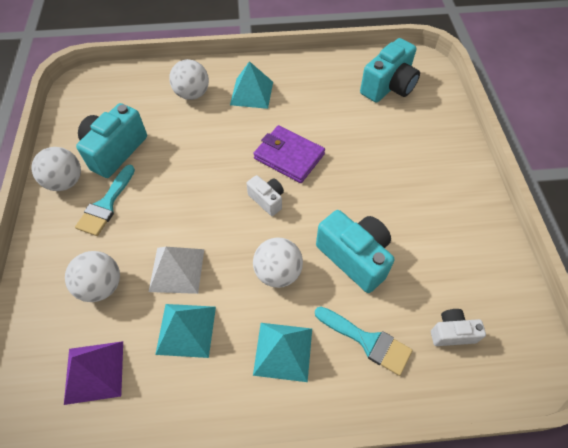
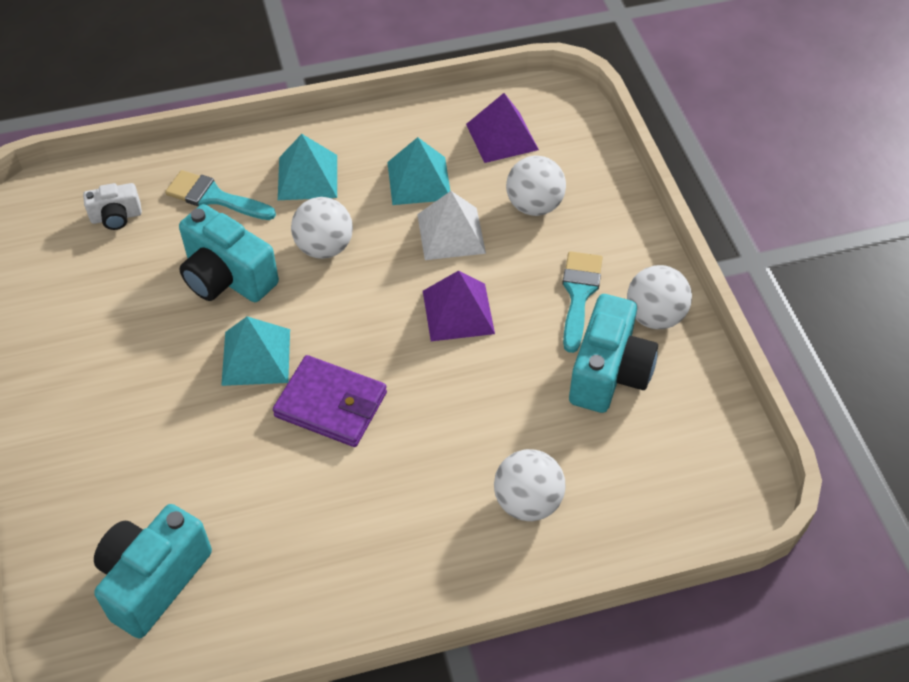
camera: 170 degrees right, 5 degrees down
(193, 204) = (458, 312): none -> purple pyramid
(251, 93) = (418, 522): turquoise pyramid -> turquoise pyramid (256, 357)
(267, 200) = (354, 333): white camera -> none

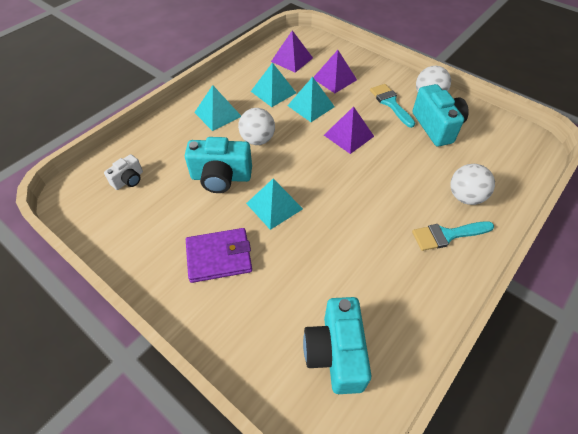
camera: 35 degrees left, 0 degrees up
(214, 197) = (177, 145): turquoise brush -> turquoise brush (447, 235)
(331, 404) = (334, 206): purple wallet -> purple wallet (219, 257)
(451, 233) = (310, 106): white pyramid -> turquoise pyramid
(534, 206) = (334, 79): white ball -> purple pyramid

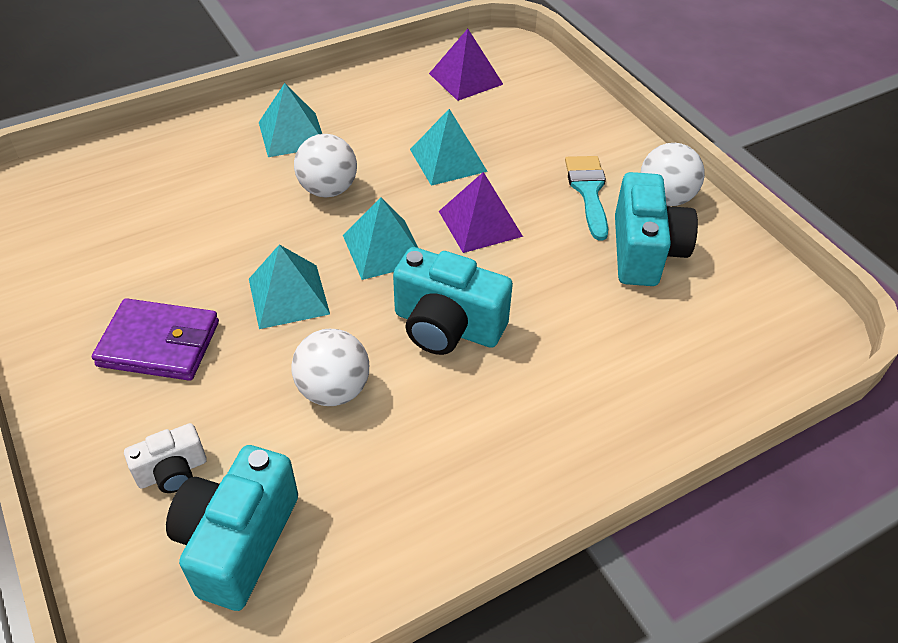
camera: 20 degrees right, 5 degrees down
(129, 180) = (103, 195): white camera -> white camera (172, 472)
(221, 177) = (236, 230): turquoise camera -> turquoise camera (447, 326)
(273, 92) = (401, 122): turquoise pyramid -> turquoise pyramid (383, 249)
(334, 79) = (517, 127): purple pyramid -> none
(447, 235) = (541, 430): turquoise brush -> none
(465, 197) = (616, 380): white ball -> white ball (333, 390)

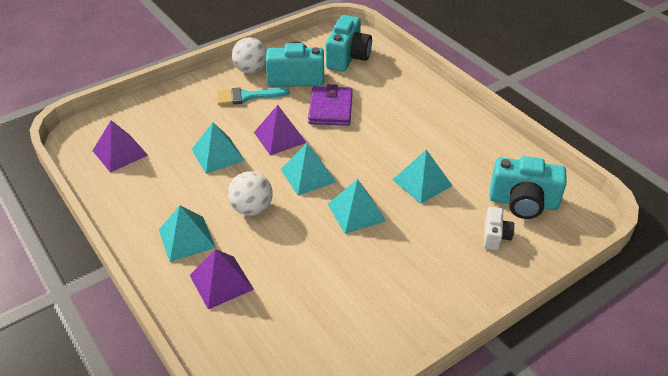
camera: 95 degrees left, 5 degrees down
(159, 344) = (409, 265): purple wallet -> purple wallet (330, 109)
(172, 472) = (495, 236): white camera -> white camera turned 45 degrees clockwise
(209, 161) = (221, 282): none -> purple pyramid
(333, 390) = (422, 182): white ball -> turquoise pyramid
(447, 326) = (366, 144): turquoise camera -> turquoise camera (348, 57)

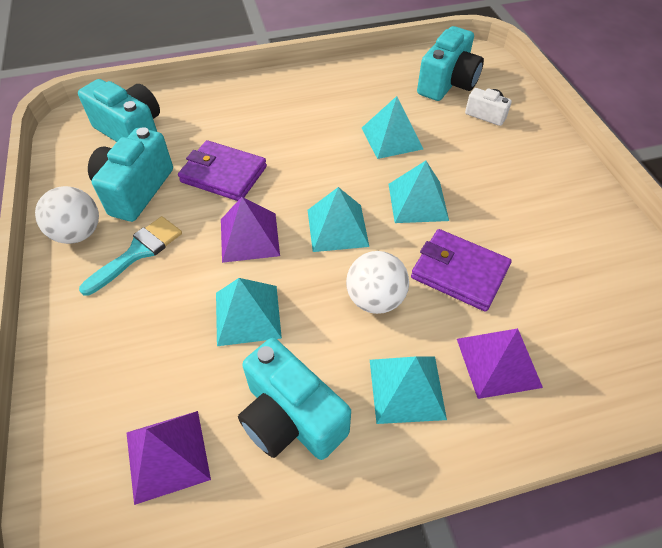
camera: 70 degrees left, 10 degrees up
(153, 192) = (291, 418): none -> turquoise camera
(246, 96) = (138, 252): turquoise brush -> turquoise brush turned 150 degrees counterclockwise
(294, 248) = (459, 272): none -> purple wallet

